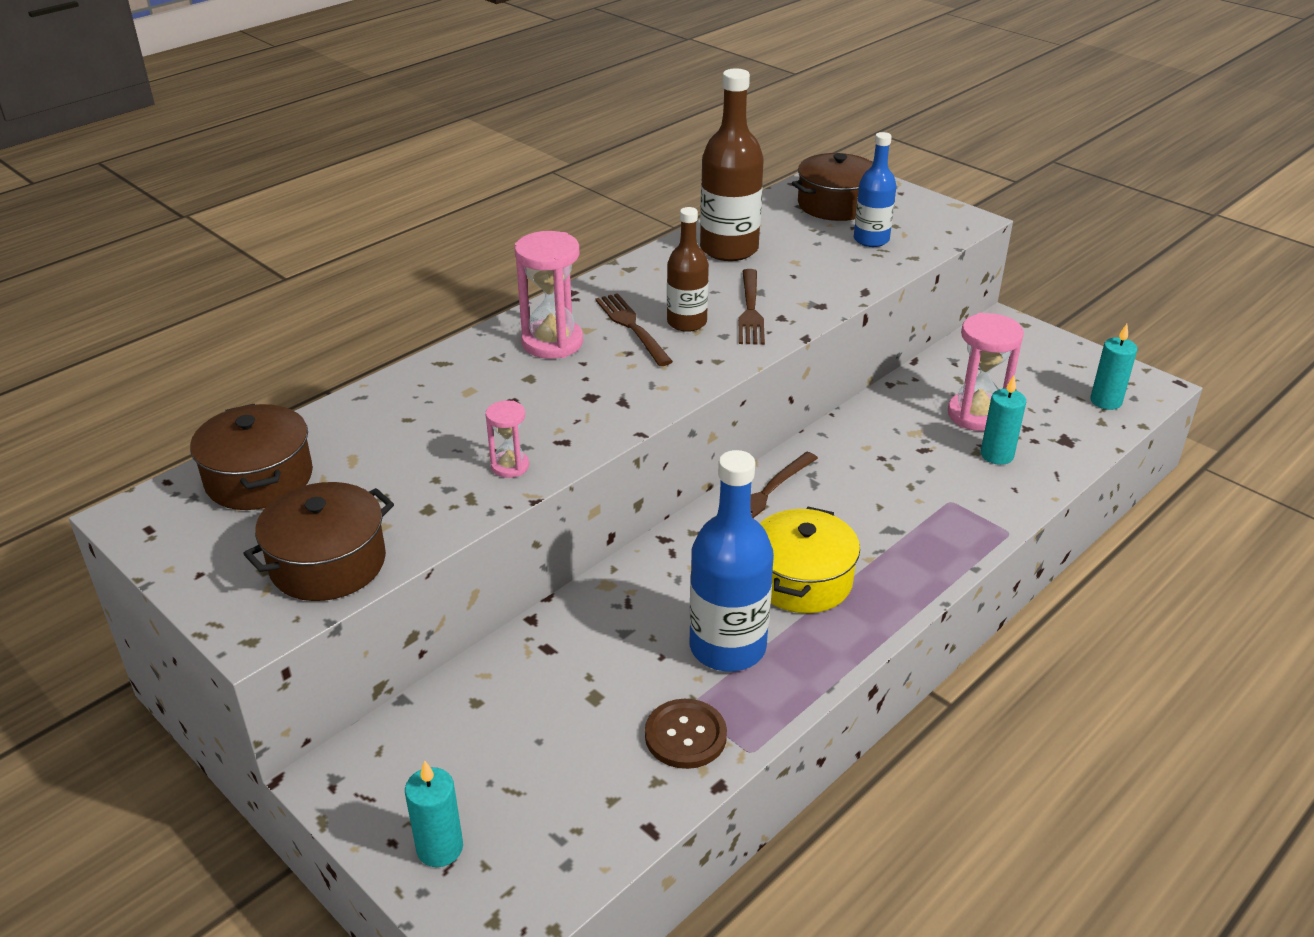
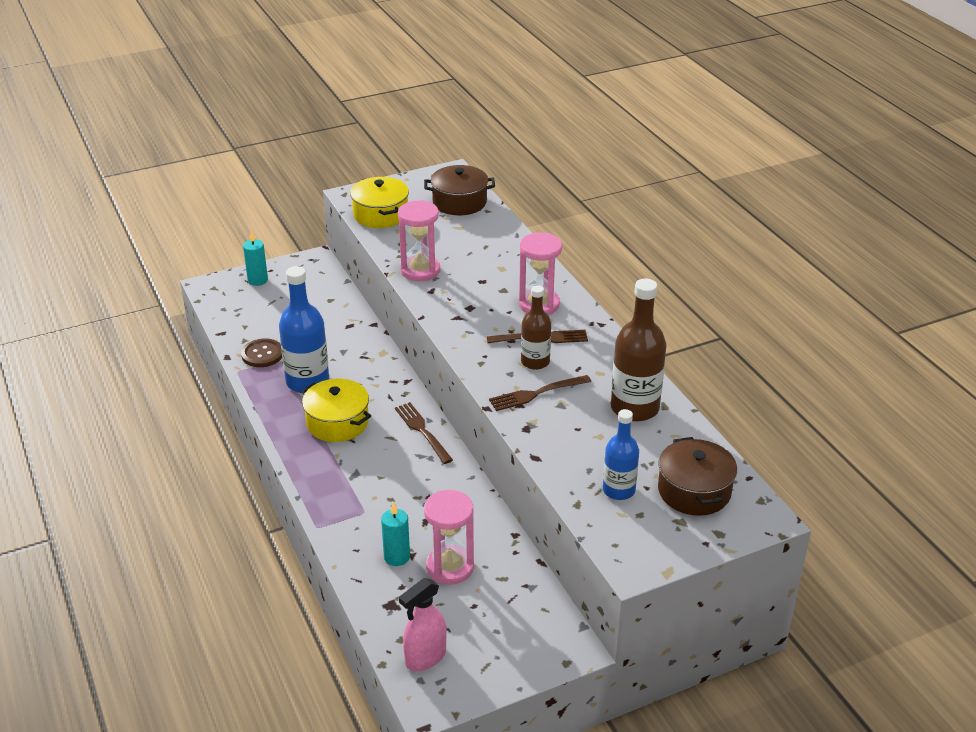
camera: 110 degrees right, 0 degrees up
(328, 563) = (380, 214): brown pot -> yellow pot
(510, 466) = (420, 271): pink hourglass -> pink hourglass, size x1.84
(750, 310) = (536, 393): brown fork -> brown fork turned 45 degrees counterclockwise
(1106, 401) = (425, 657): turquoise candle -> pink spray bottle

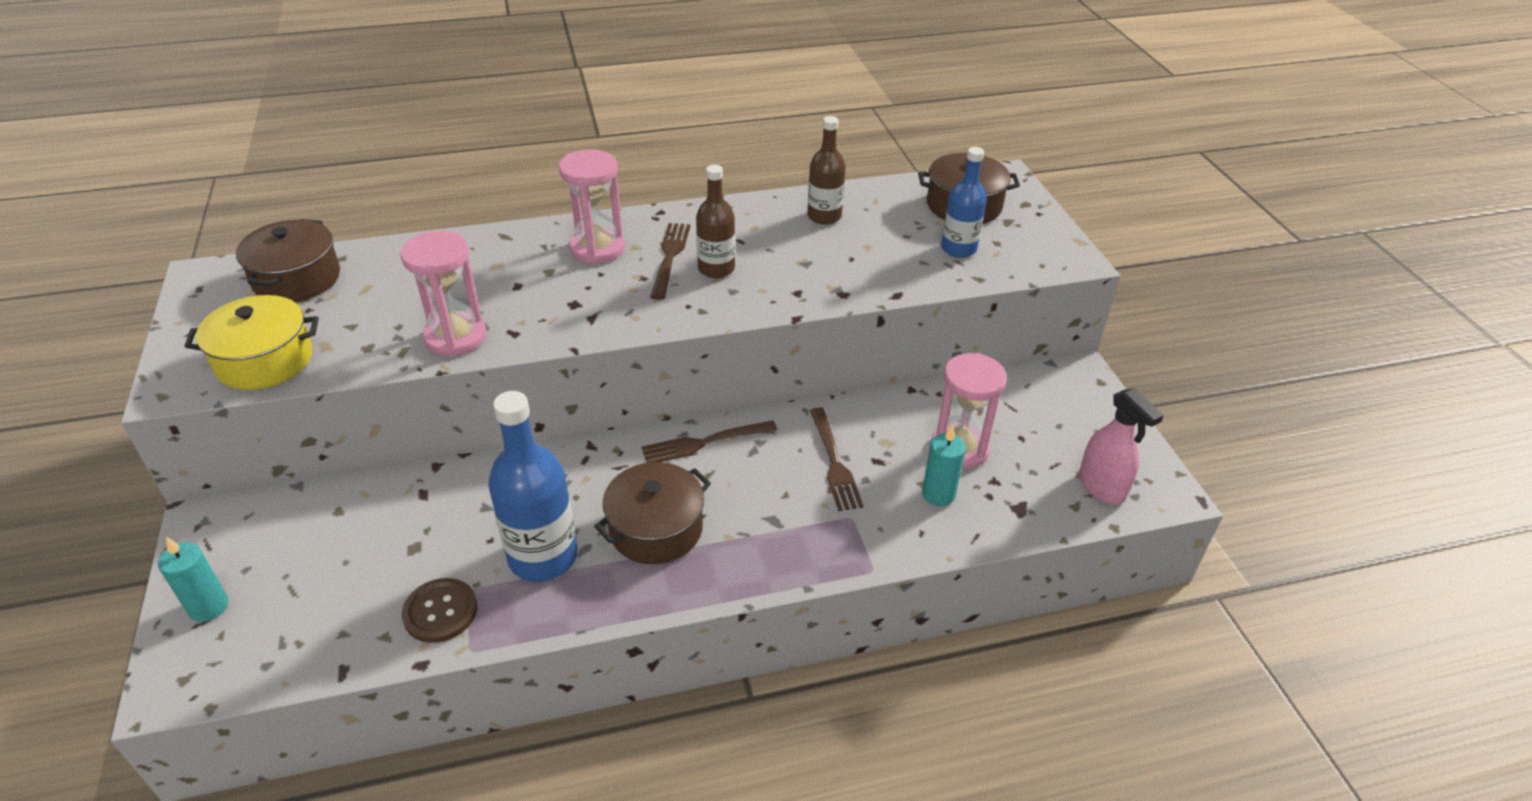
camera: 80 degrees left, 5 degrees up
(337, 422) = (656, 529): yellow pot -> brown pot
(536, 393) = (779, 277): brown fork -> brown fork (834, 462)
(634, 408) = (824, 216): brown bottle -> brown bottle, size x0.62

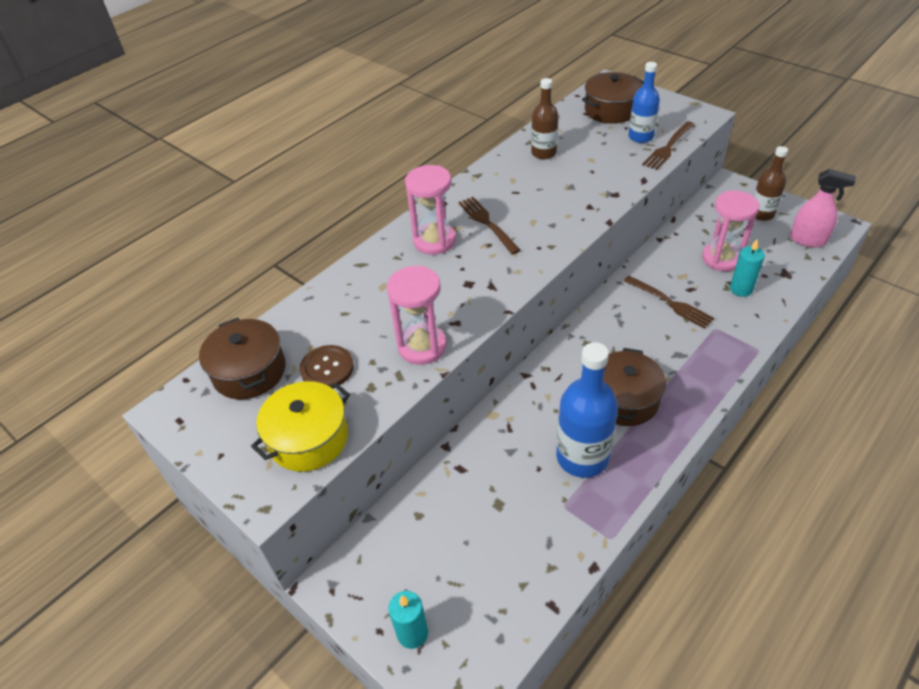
camera: 30 degrees left, 5 degrees up
(440, 612) = (565, 529): brown button -> brown button (327, 368)
(704, 443) = (588, 334): brown fork -> brown fork (668, 147)
(716, 269) = (524, 216): brown bottle -> brown bottle (761, 214)

